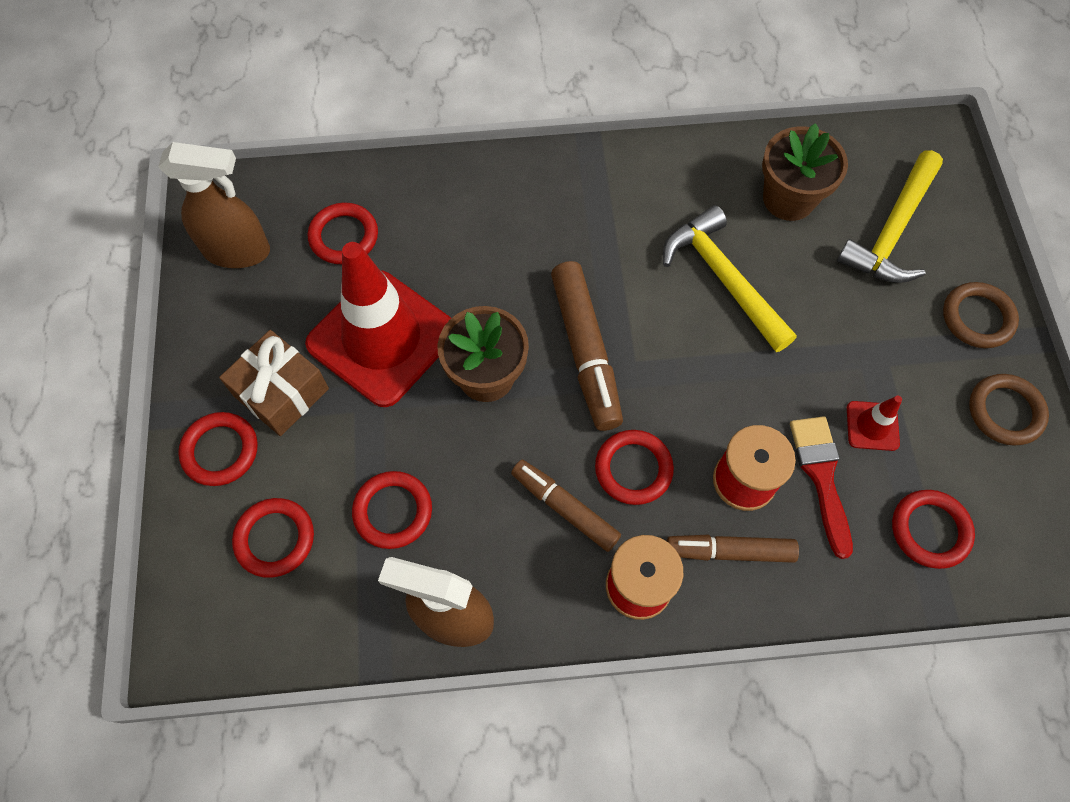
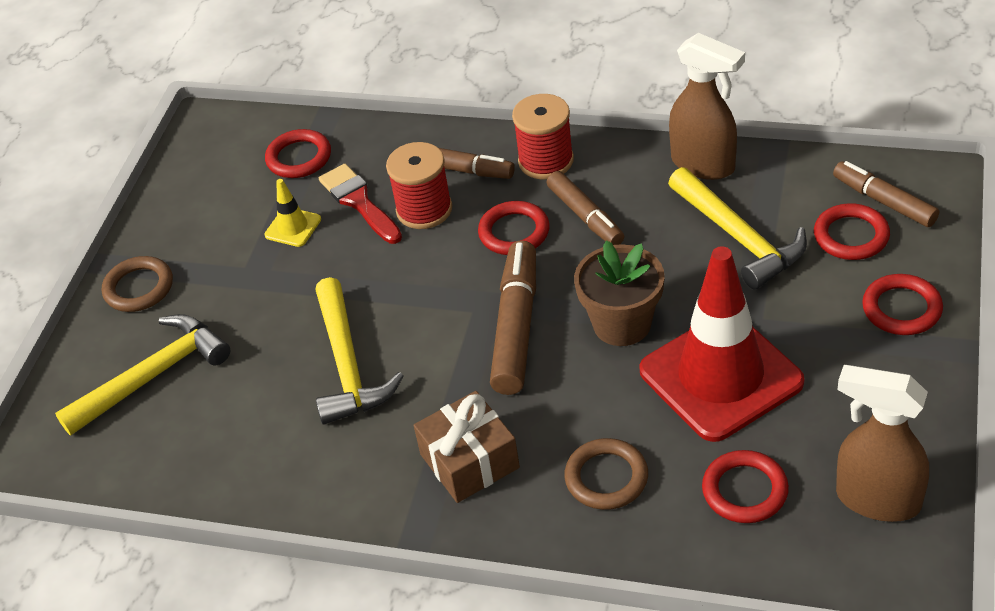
camera: 155 degrees left, 20 degrees down
(241, 600) = (884, 201): none -> brown marker
(281, 392) = (835, 347): brown gift -> brown gift (469, 461)
(393, 511) = (739, 238): red ring -> yellow hammer
(788, 199) = (231, 429): brown flower pot -> none
(821, 476) = (359, 202): red brush -> red brush turned 135 degrees clockwise
(872, 426) = (293, 227): red traffic cone -> yellow traffic cone
(1005, 411) = (177, 218): brown ring -> brown ring (606, 478)

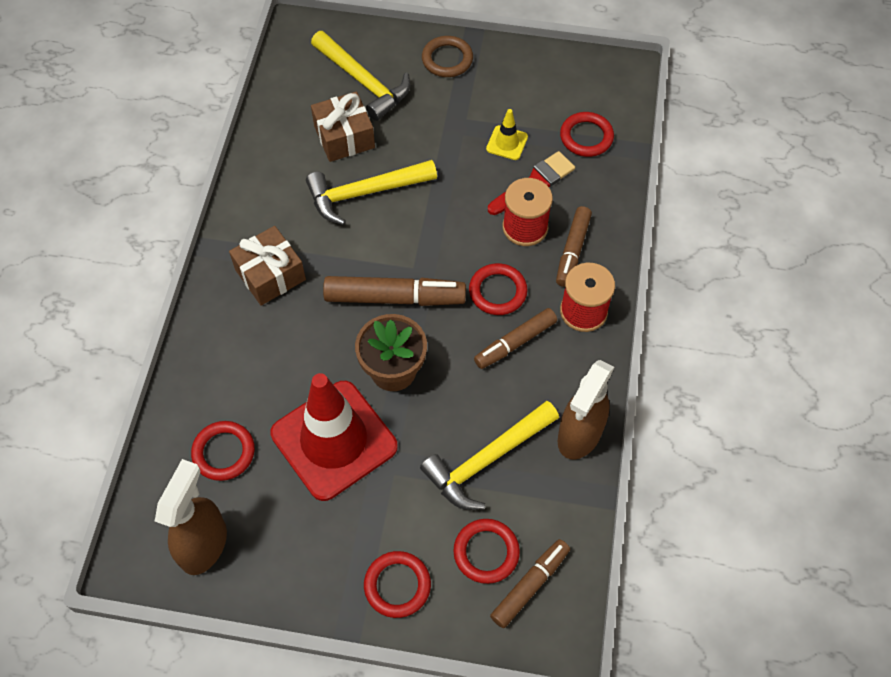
camera: 80 degrees right, 15 degrees up
(247, 392) = (344, 137): none -> brown gift
(606, 478) = (246, 361): brown ring -> none

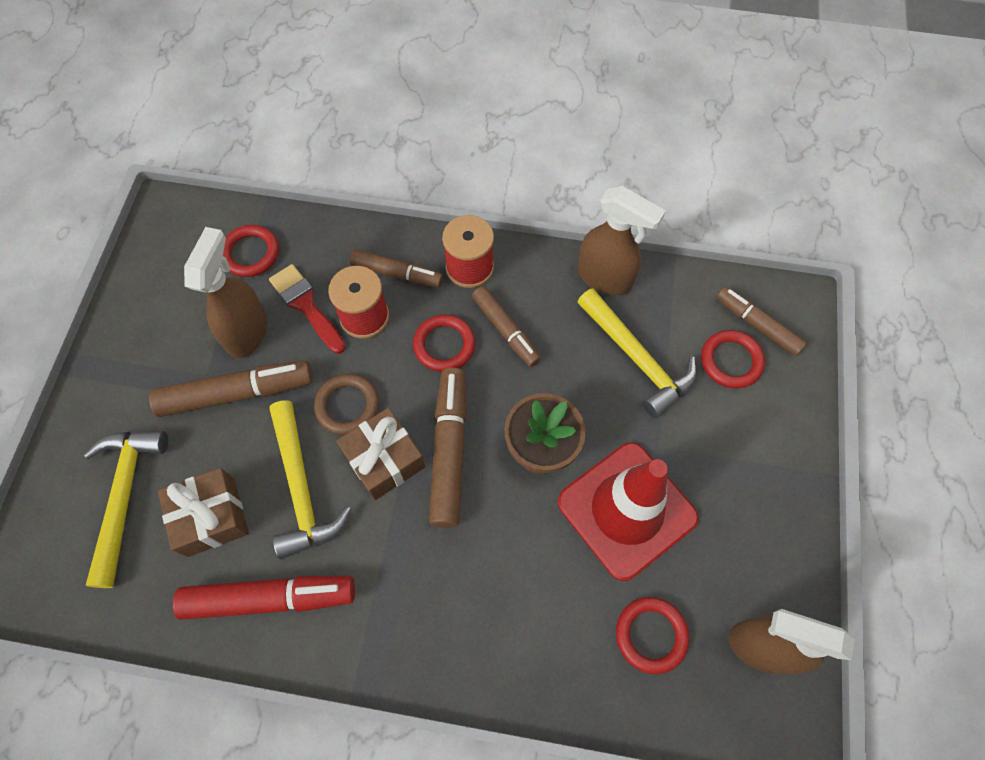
camera: 90 degrees left, 5 degrees up
(270, 274) = (413, 598): brown gift -> brown gift (384, 460)
(279, 180) = (270, 598): none -> red marker
(364, 82) = (125, 495): yellow hammer -> yellow hammer turned 45 degrees counterclockwise
(397, 585) = (775, 441): red ring -> none
(447, 59) = (108, 395): brown ring -> brown ring (347, 406)
(449, 142) = (237, 393): none -> brown marker
(507, 143) = (247, 331): yellow traffic cone -> brown spray bottle

